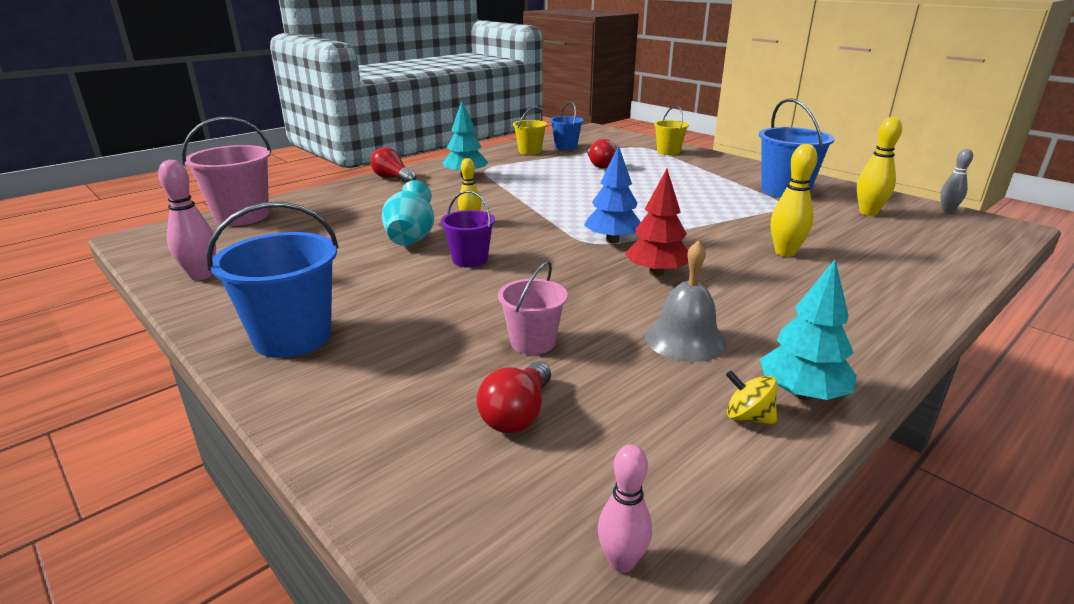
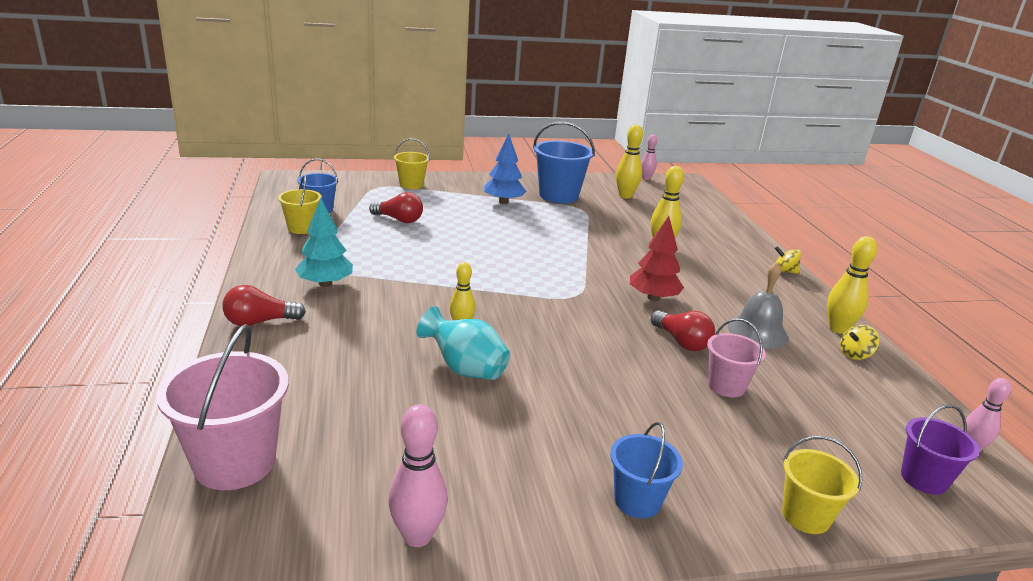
camera: 60 degrees left, 0 degrees up
(292, 337) = (637, 501): blue bucket -> blue bucket, size x0.60
(332, 428) = (805, 516): none -> yellow bucket
(470, 260) = (552, 358): purple bucket -> purple bucket (923, 479)
(517, 414) = (820, 428): red light bulb -> red light bulb (681, 342)
(612, 240) = (578, 287): blue tree -> blue tree (503, 202)
(801, 393) = (838, 329): turquoise tree -> yellow bowling pin
(896, 329) = (784, 271): none -> yellow spinning top
(947, 210) = (646, 178): grey bowling pin -> pink bowling pin

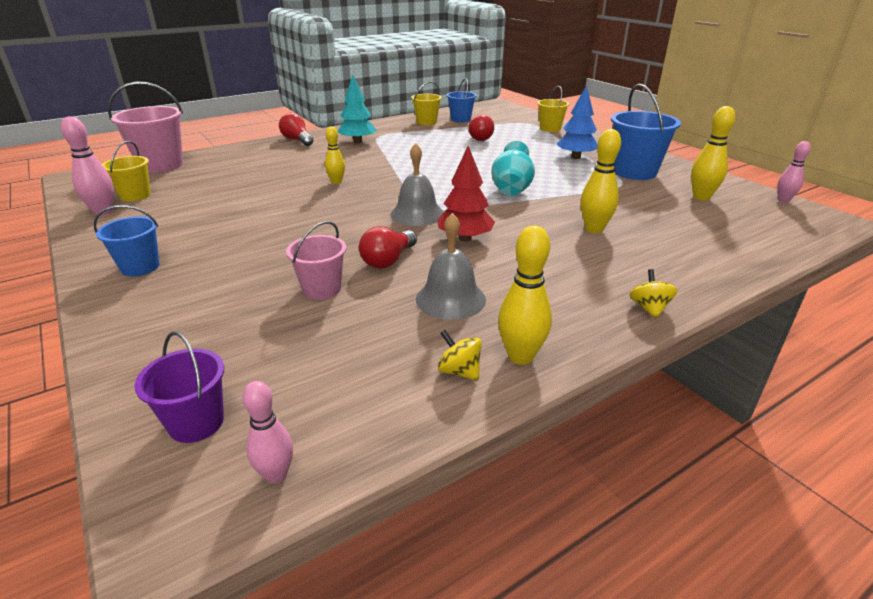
camera: 70 degrees right, 5 degrees up
(465, 369) = (280, 192): turquoise vase -> turquoise vase (511, 189)
(587, 304) = (417, 214): none -> grey bell
(805, 516) = (126, 342): yellow bucket -> yellow bucket (135, 195)

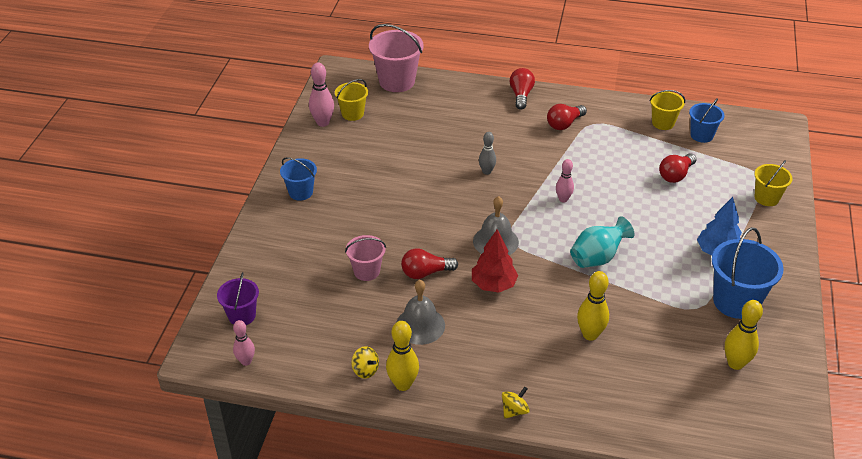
camera: 45 degrees right, 10 degrees up
(336, 182) = (486, 171): yellow bowling pin -> grey bowling pin
(358, 142) = (564, 124): turquoise tree -> red light bulb
(459, 371) = (365, 370): yellow spinning top -> yellow spinning top turned 135 degrees clockwise
(783, 200) = (803, 413): pink bowling pin -> pink bowling pin (563, 199)

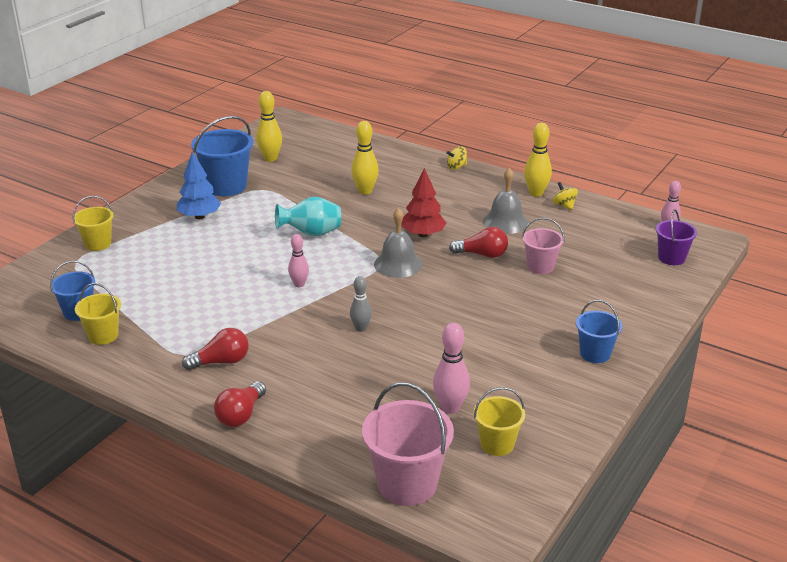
camera: 160 degrees left, 10 degrees down
(323, 122) = (545, 440): pink bowling pin -> pink bowling pin (450, 408)
(676, 175) = (158, 281): red light bulb -> none

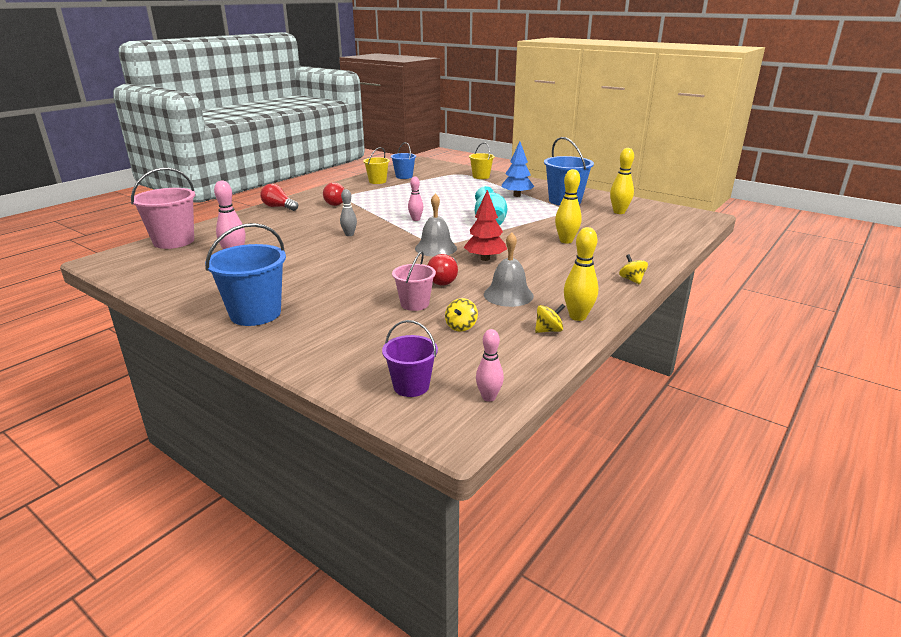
camera: 95 degrees right, 5 degrees down
(497, 444) = (181, 267): yellow bucket -> none
(573, 242) = (461, 326): none -> yellow spinning top
(595, 353) = (255, 314): blue bucket -> blue bucket, size x1.68

